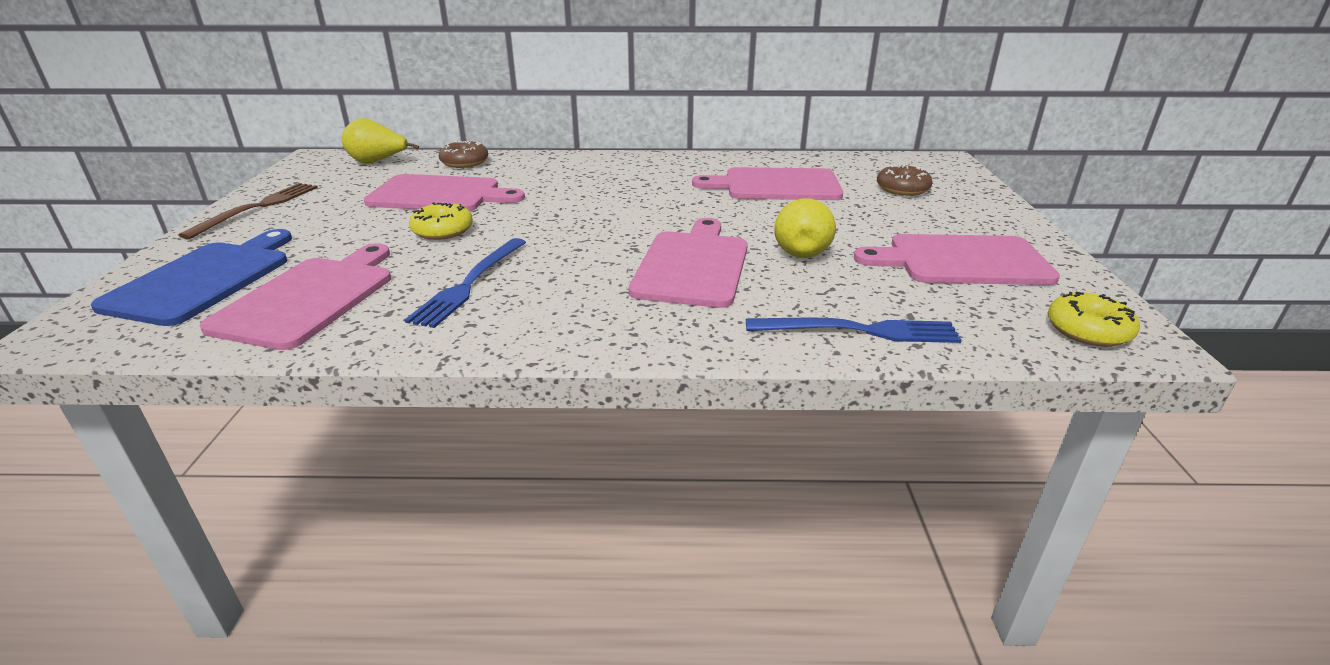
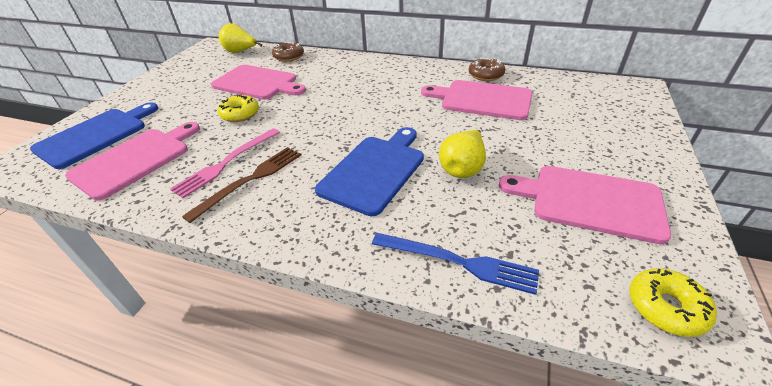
camera: 20 degrees right, 10 degrees up
(257, 208) = (156, 82): brown fork -> brown fork (250, 180)
(470, 283) = (226, 163): blue fork -> pink fork
(692, 265) = (374, 170): pink cutting board -> blue cutting board
(902, 189) = (582, 115): brown donut -> brown donut (486, 75)

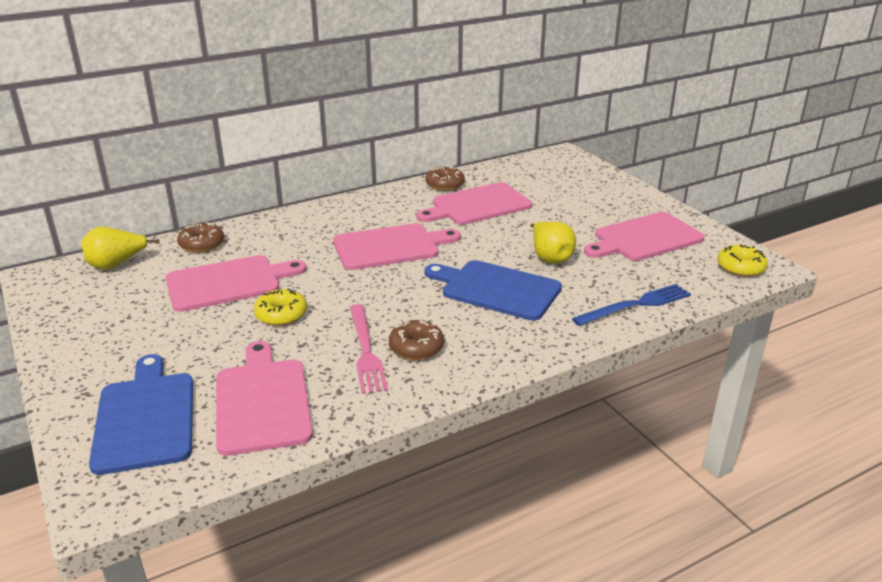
camera: 50 degrees left, 10 degrees down
(250, 180) = (416, 347): brown fork -> brown donut
(370, 102) = (390, 247): none -> pink cutting board
(374, 170) = (496, 289): blue cutting board -> blue cutting board turned 45 degrees counterclockwise

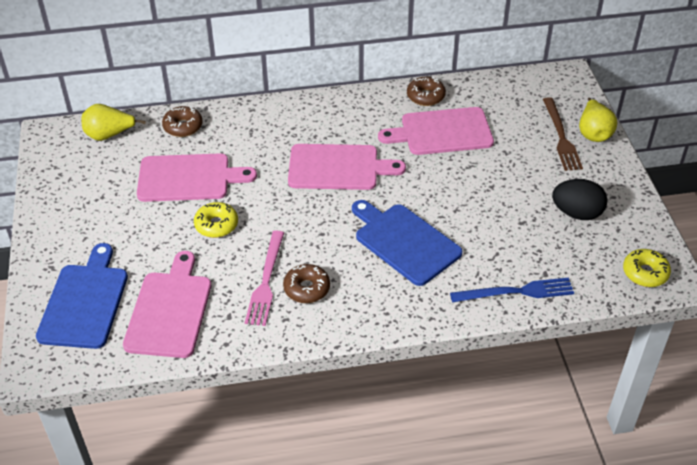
camera: 20 degrees right, 15 degrees up
(550, 257) = (473, 215): yellow pear -> yellow pear (593, 133)
(589, 191) = (561, 137): none -> brown fork
(645, 238) = (576, 213): pink cutting board -> black egg

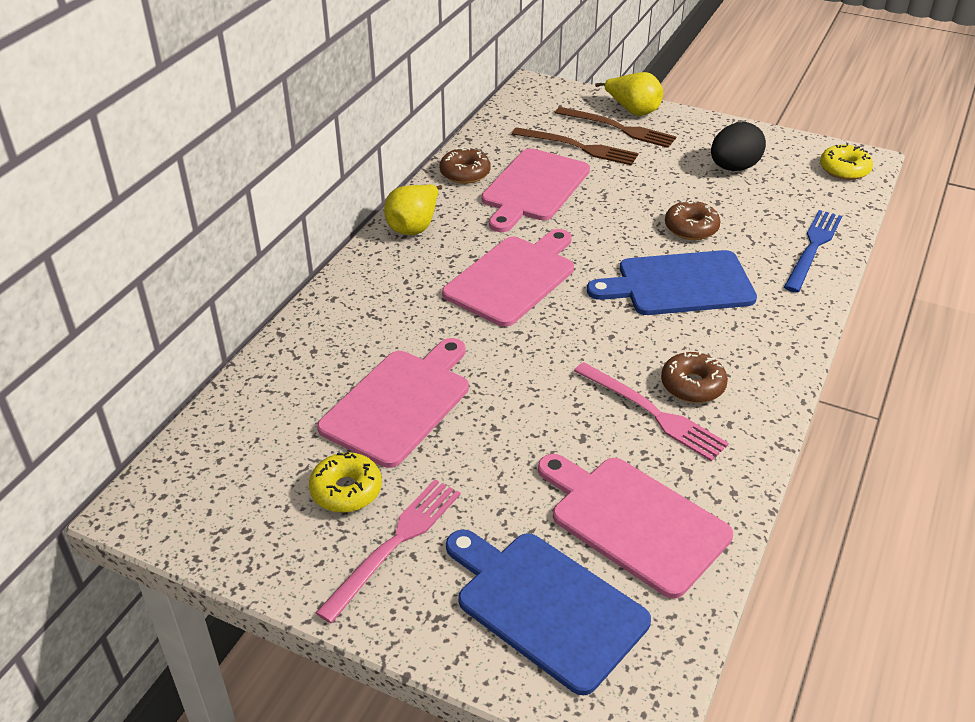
camera: 55 degrees left, 5 degrees down
(87, 228) = (394, 544): none -> pink fork
(109, 135) = (224, 444): yellow pear -> yellow pear (414, 226)
(183, 127) = (293, 368): brown donut -> brown donut (691, 228)
(216, 225) = (514, 414): yellow donut -> yellow donut (346, 490)
(514, 129) = (578, 147): none -> brown fork

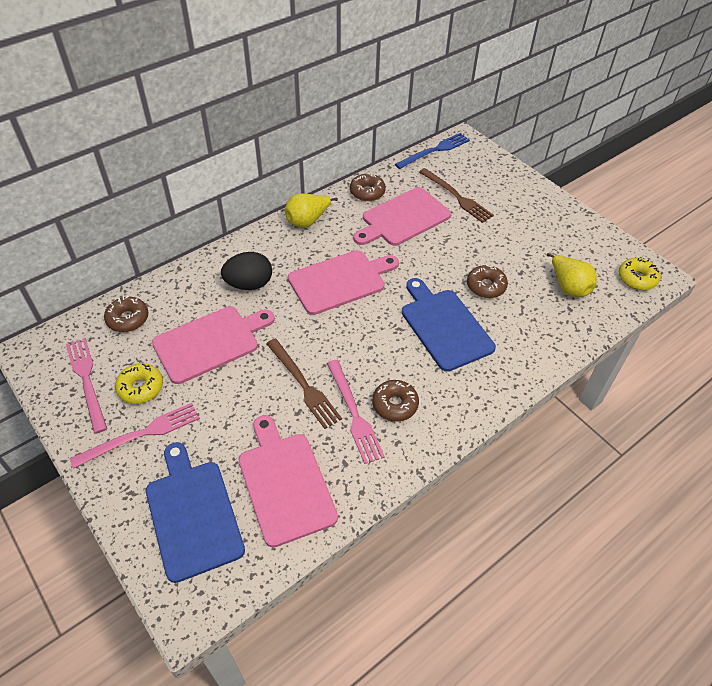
camera: 25 degrees right, 10 degrees up
(256, 417) = (128, 319): none -> brown donut
(258, 512) = (87, 380): none -> pink fork
(618, 128) = (495, 190): brown fork -> brown fork (303, 385)
(632, 111) = (516, 179): yellow pear -> yellow pear (568, 287)
(679, 284) = (444, 326): blue cutting board -> blue cutting board turned 45 degrees clockwise
(733, 168) = (554, 249): black egg -> black egg (249, 284)
(813, 248) = (561, 333): blue fork -> blue fork (434, 150)

